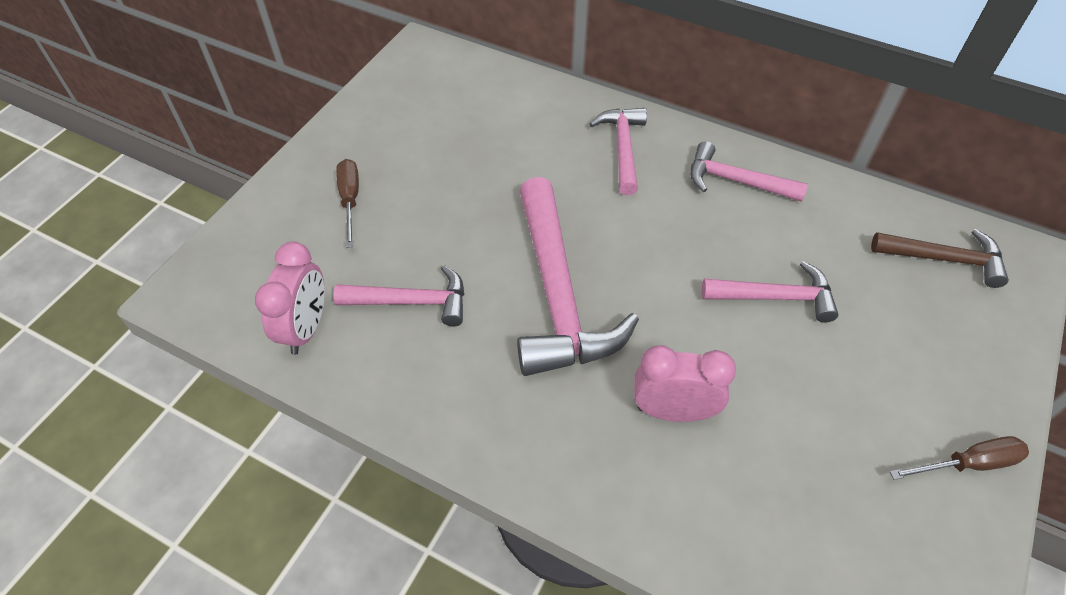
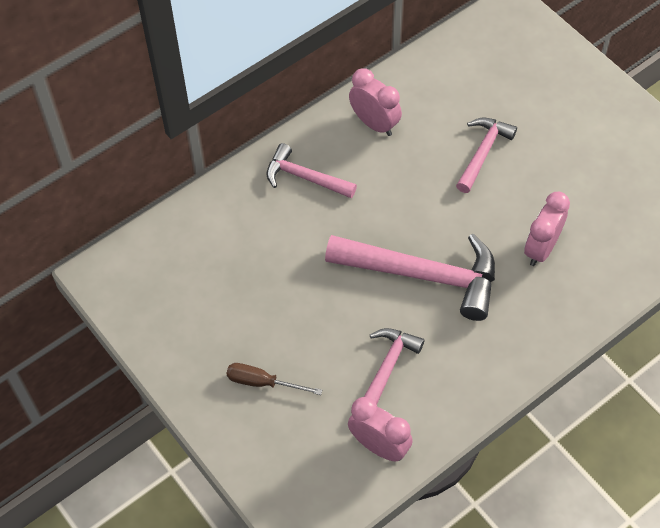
camera: 65 degrees left, 5 degrees up
(736, 181) = (374, 124): pink hammer -> pink clock
(944, 259) = (495, 49): brown hammer -> none
(968, 464) = (632, 122): brown screwdriver -> none

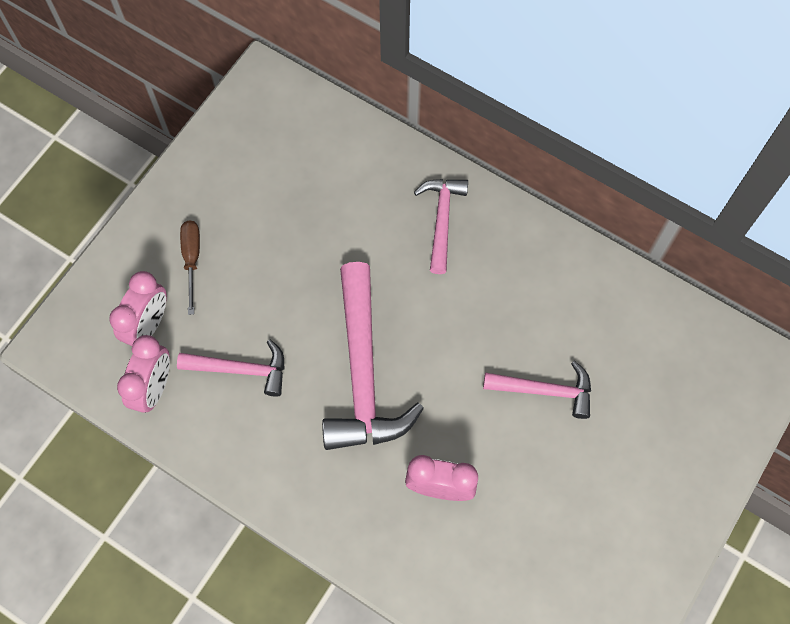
camera: 70 degrees right, 10 degrees up
(374, 124) = (538, 266): pink clock -> pink clock (148, 325)

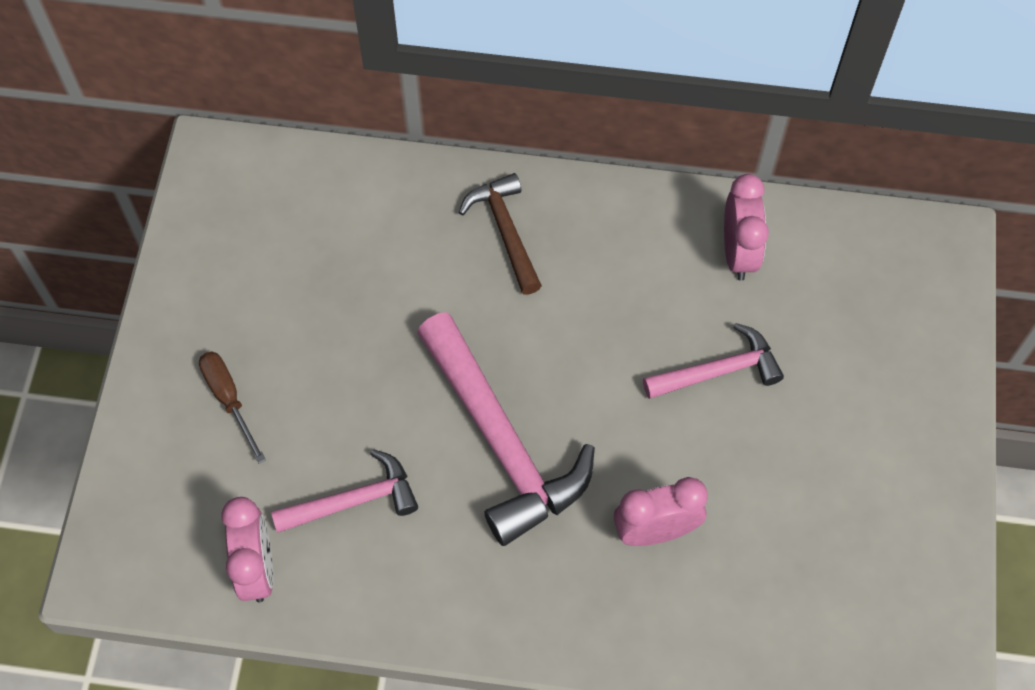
camera: 25 degrees left, 5 degrees down
(148, 325) = (213, 498): pink clock -> pink clock (738, 253)
(442, 220) = (506, 231): pink hammer -> brown hammer

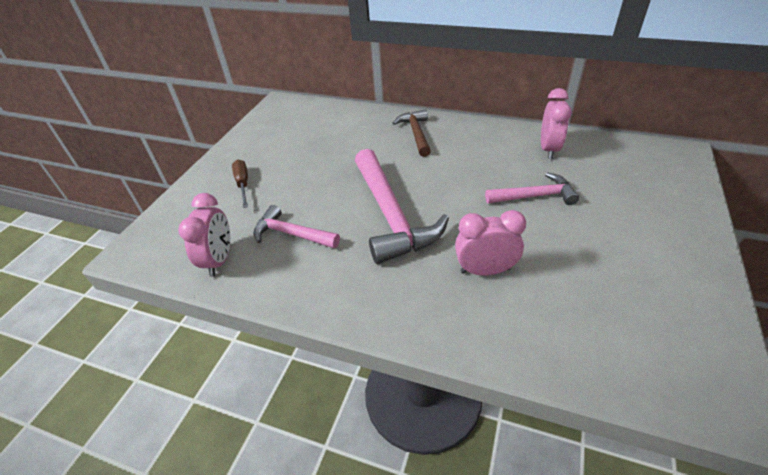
camera: 15 degrees right, 20 degrees down
(354, 501) = (292, 234): pink hammer -> pink hammer turned 150 degrees counterclockwise

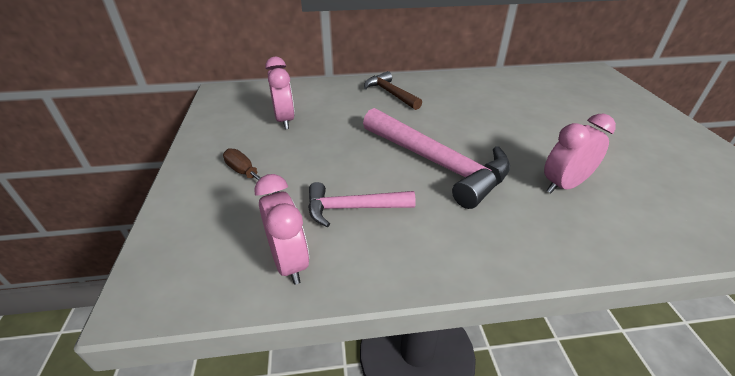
camera: 30 degrees left, 5 degrees down
(534, 196) = (536, 119): pink hammer -> none
(548, 149) = (509, 85): pink clock -> pink clock (284, 120)

